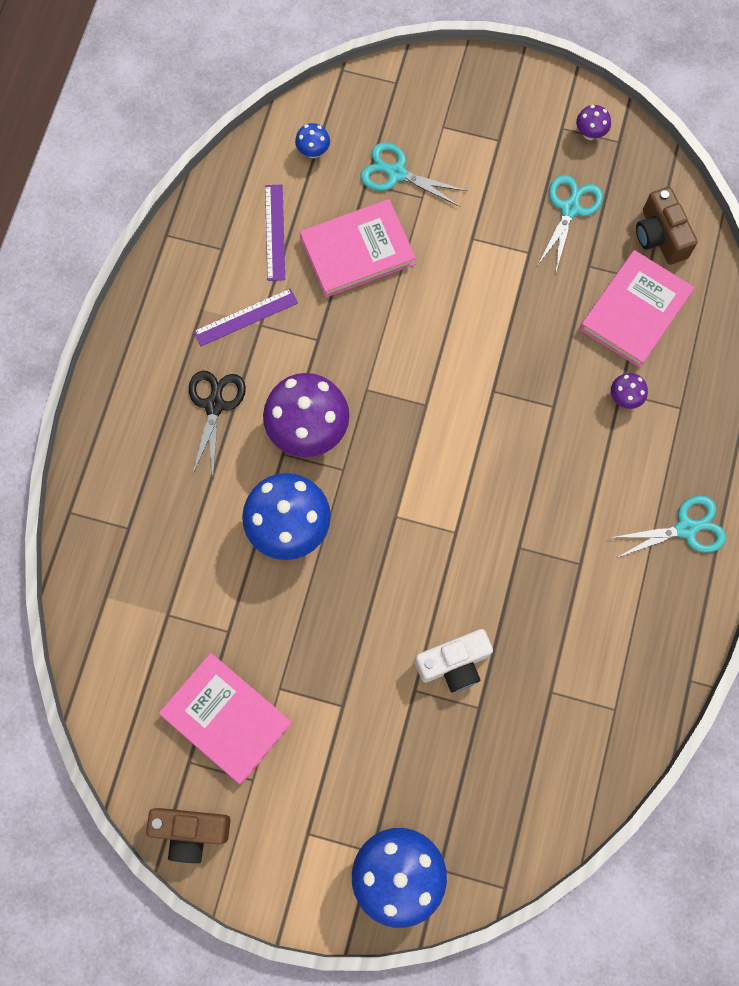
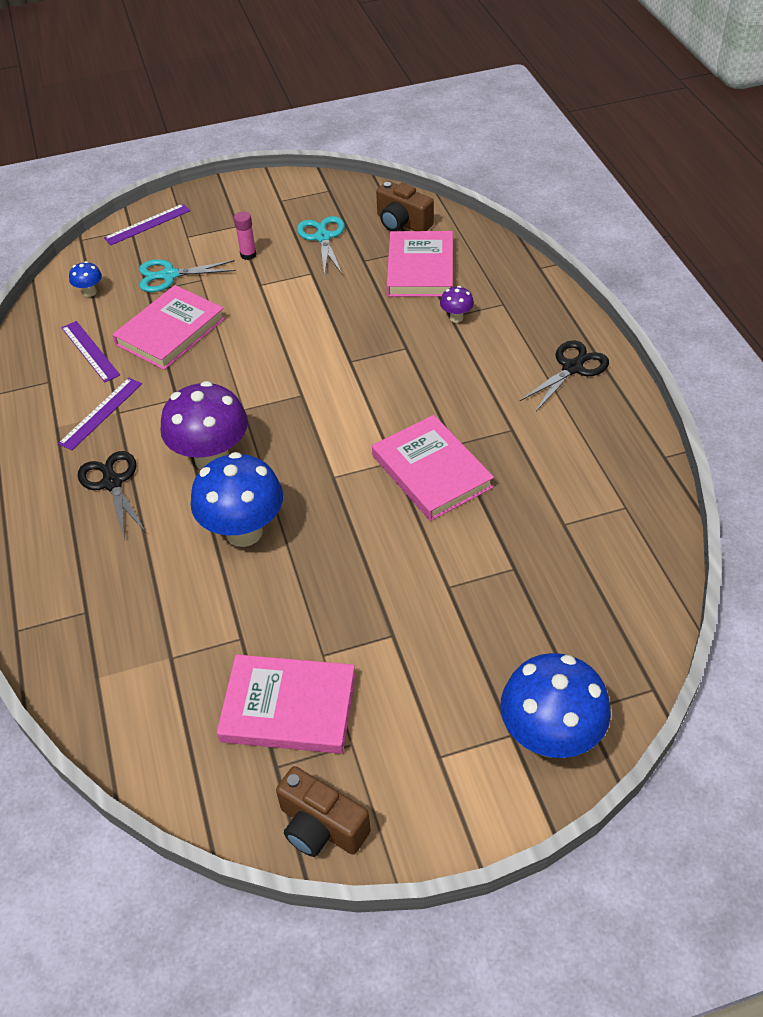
camera: 30 degrees left, 25 degrees down
(191, 831) = (321, 826): brown camera -> brown camera turned 60 degrees clockwise
(415, 85) = (147, 224): none -> purple ruler
(454, 663) = (466, 549): white camera -> none
(480, 565) = (432, 471): none -> pink book
(485, 189) = (248, 255): none -> pink glue stick
(590, 133) = (304, 195): purple mushroom -> none
(686, 528) = (572, 368): turquoise scissors -> black scissors

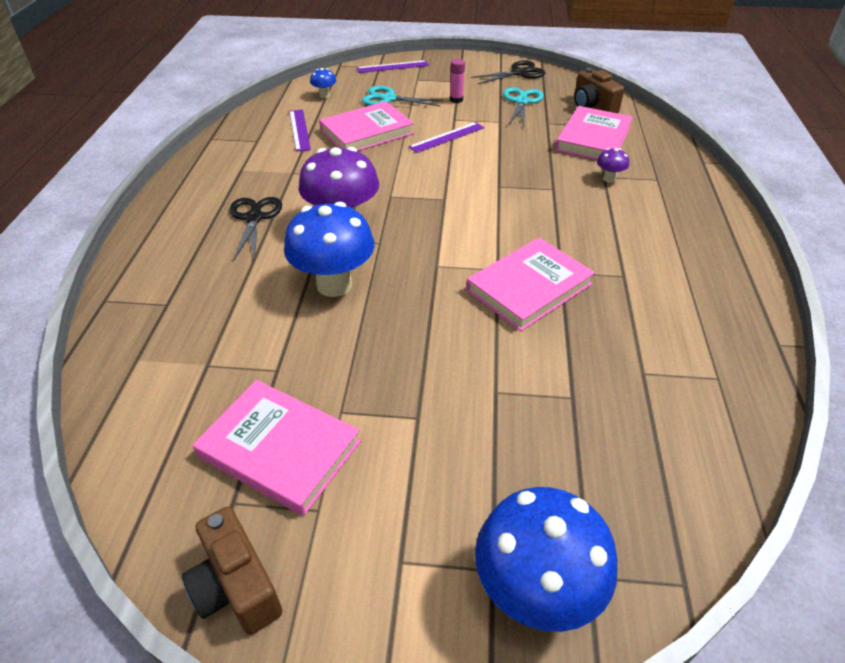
camera: 20 degrees right, 5 degrees down
(101, 413) = (279, 170): purple ruler -> purple ruler (447, 137)
(432, 471) = (529, 287): pink book -> pink book turned 60 degrees clockwise
(572, 368) = (705, 243): black scissors -> black scissors (518, 73)

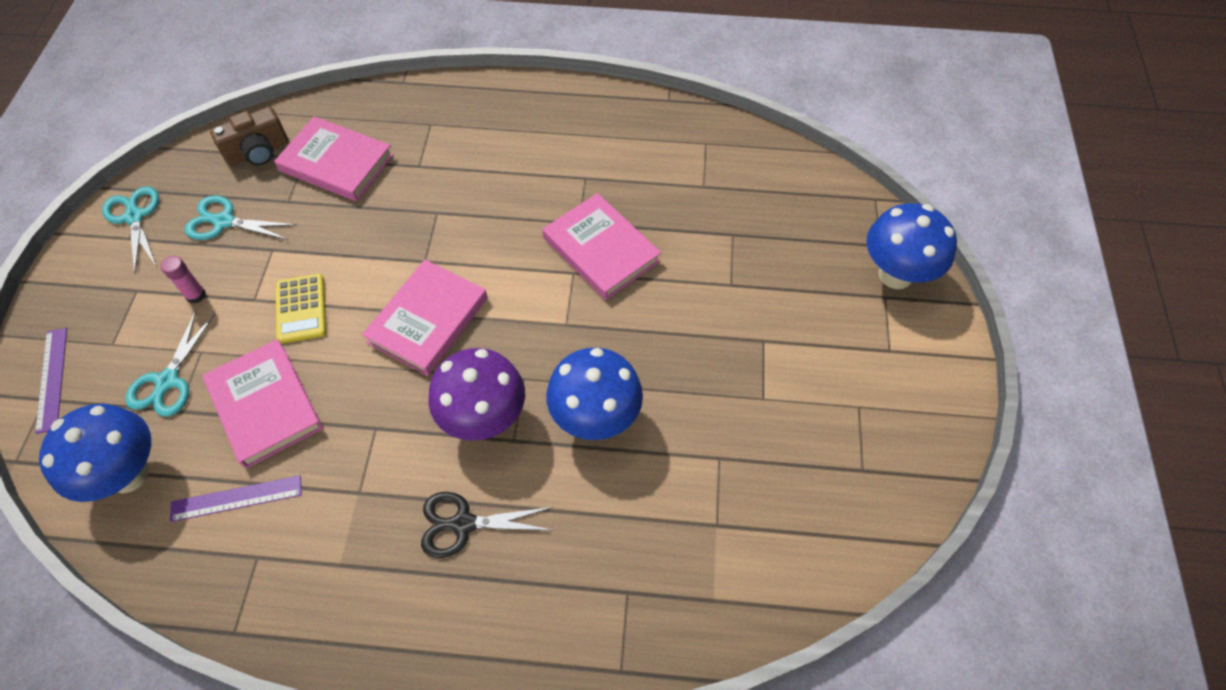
camera: 90 degrees left, 15 degrees up
(236, 586) = (928, 454): brown camera -> none
(280, 449) = (807, 442): pink book -> pink book (427, 320)
(324, 95) = (128, 474): blue mushroom -> blue mushroom, size x2.26
(447, 137) = (301, 309): purple ruler -> yellow calculator
(518, 73) = (134, 217): black scissors -> turquoise scissors
(609, 179) = (424, 162): purple mushroom -> none

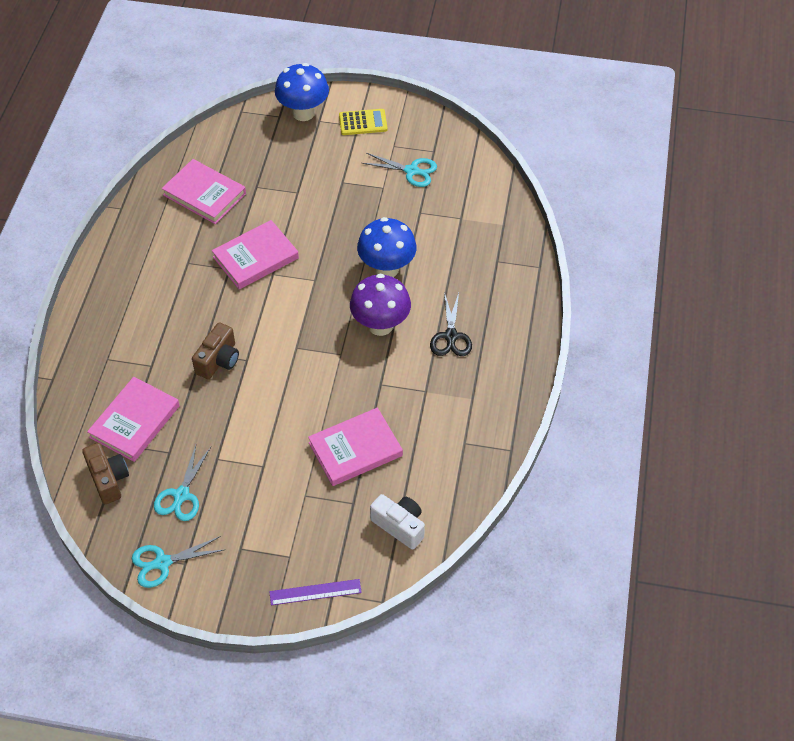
camera: 85 degrees left, 5 degrees down
(128, 474) = (399, 526): blue mushroom -> white camera
(168, 381) = (327, 513): turquoise scissors -> turquoise scissors (411, 171)
(196, 295) = (252, 505): pink glue stick -> none
(236, 498) = (423, 458): purple ruler -> none
(301, 309) = (277, 434): yellow calculator -> yellow calculator (363, 122)
(424, 231) = (218, 360): none -> brown camera
(427, 320) = (299, 357): pink book -> pink book (204, 194)

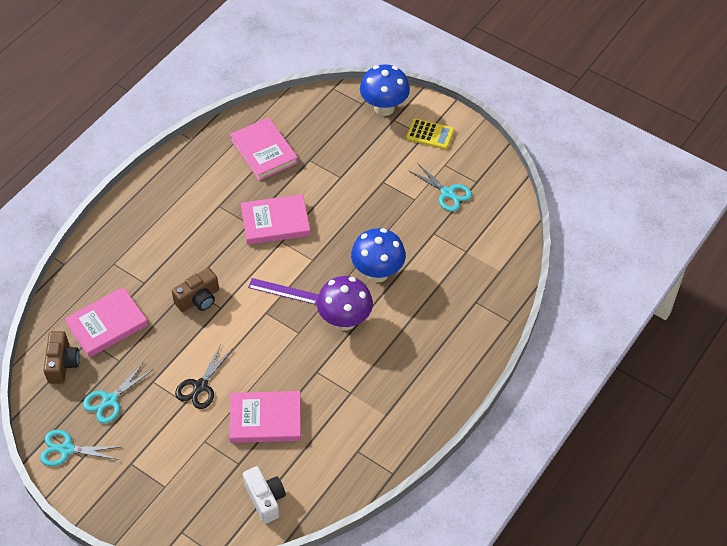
camera: 25 degrees right, 0 degrees up
(315, 592) = (169, 525): purple ruler -> purple ruler (283, 291)
(451, 336) = (398, 353): black scissors -> black scissors (200, 386)

